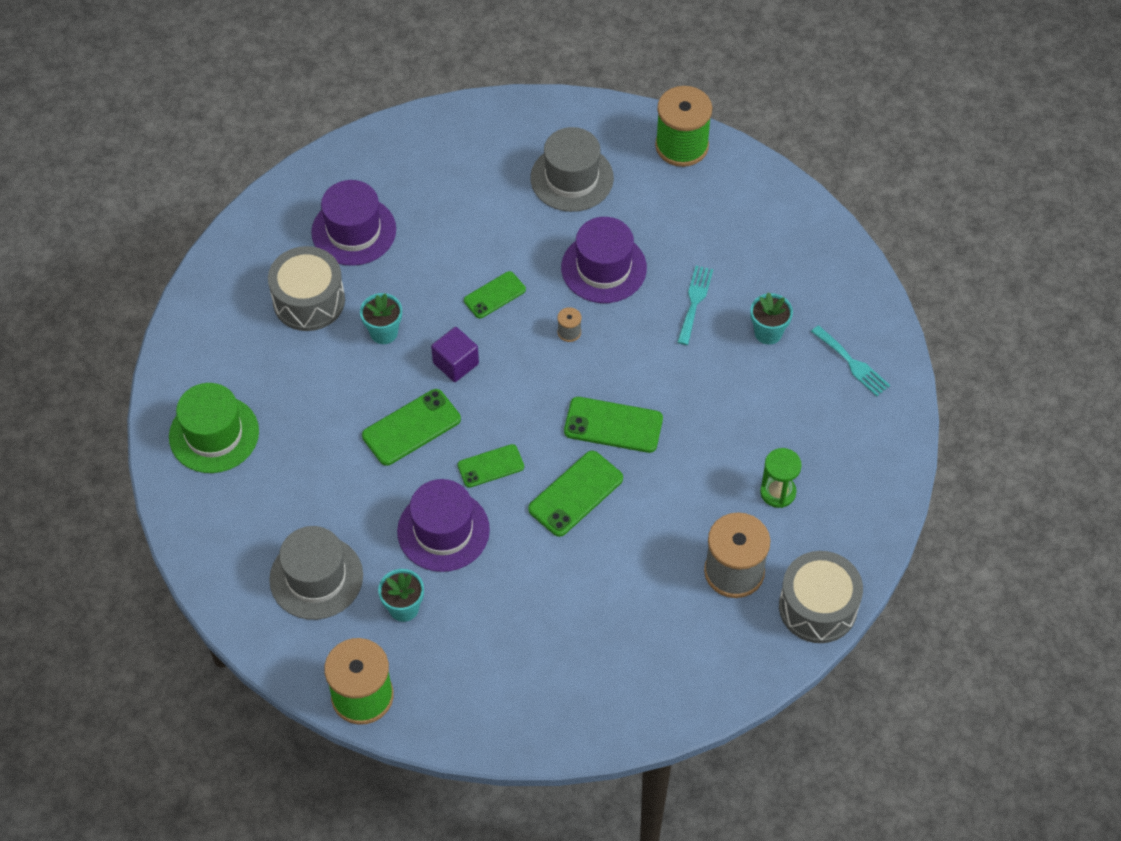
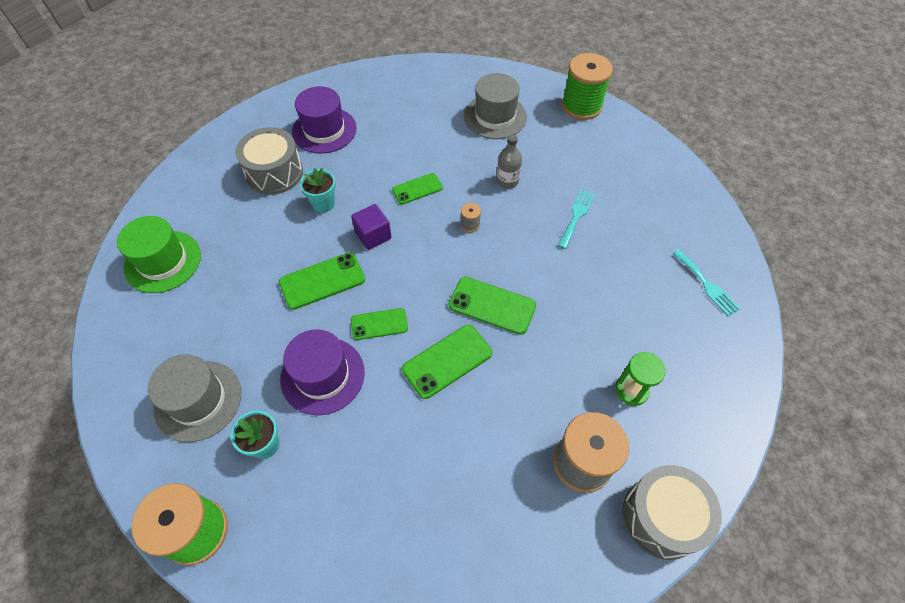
camera: 10 degrees right, 0 degrees up
(603, 268) = (507, 181): purple hat -> grey bottle
(768, 332) = (635, 249): turquoise flower pot -> none

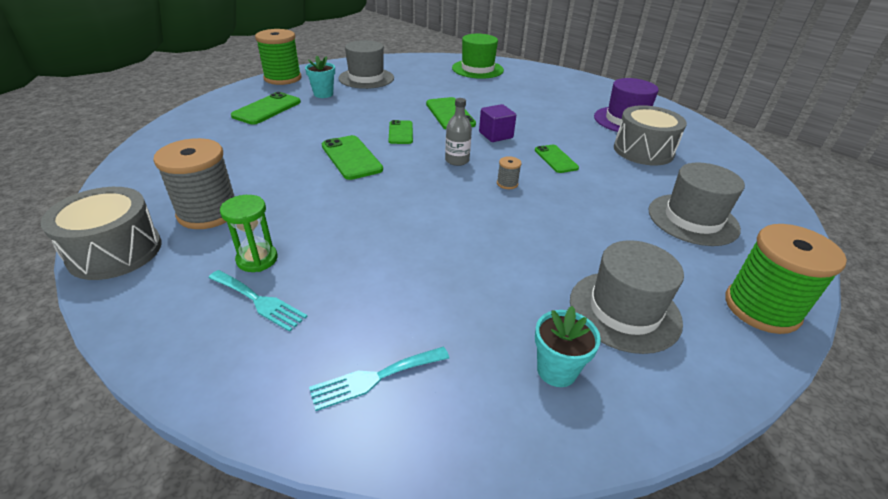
camera: 95 degrees right, 20 degrees down
(274, 173) = (566, 101): grey drum -> grey drum (643, 151)
(322, 375) = (364, 111): purple hat -> none
(323, 204) = (532, 117): turquoise flower pot -> turquoise flower pot (556, 370)
(492, 305) = (401, 185): green phone -> green phone (267, 109)
(507, 181) = (576, 215): grey bottle -> grey bottle (457, 160)
(576, 216) = (520, 262): turquoise fork -> turquoise fork (259, 301)
(606, 166) = (624, 310): none -> grey hat

